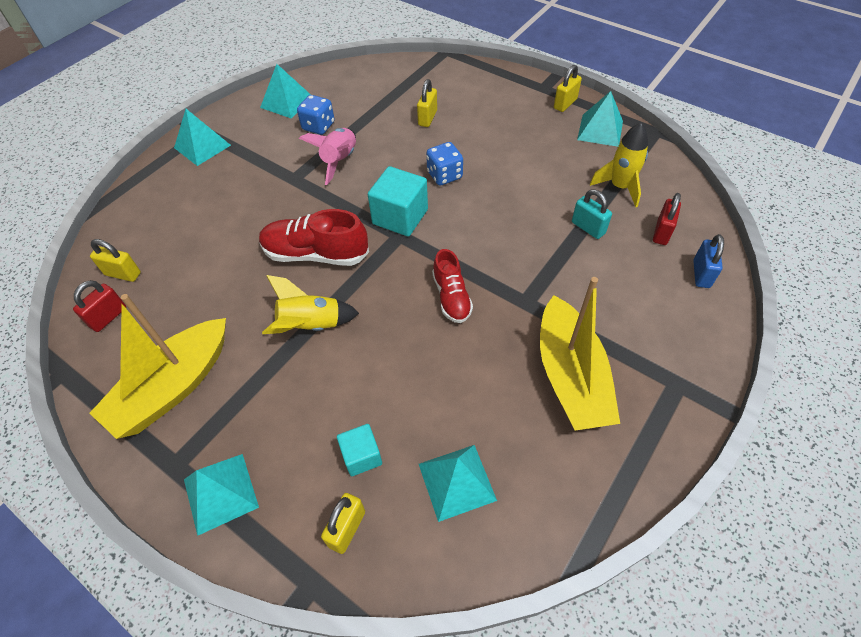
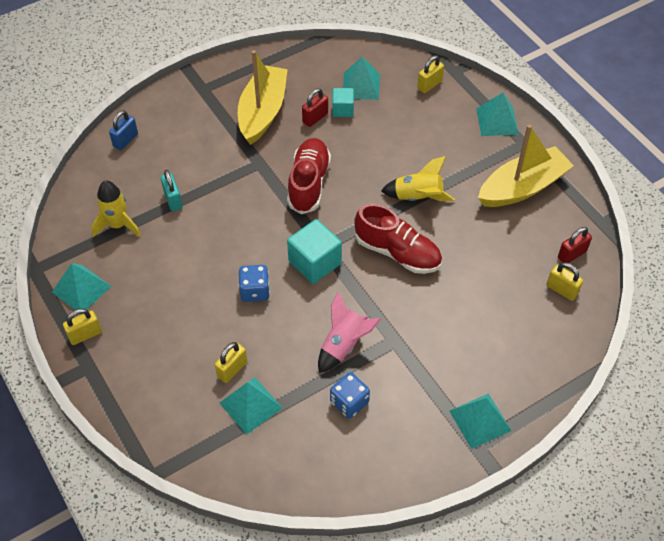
camera: 160 degrees left, 0 degrees up
(286, 102) = (373, 458): turquoise pyramid -> turquoise pyramid (250, 405)
(361, 456) = (410, 113): turquoise cube -> turquoise cube (342, 109)
(451, 297) = (309, 183): red shoe -> red shoe, size x1.57
(661, 232) = (123, 177): red padlock -> red padlock (315, 118)

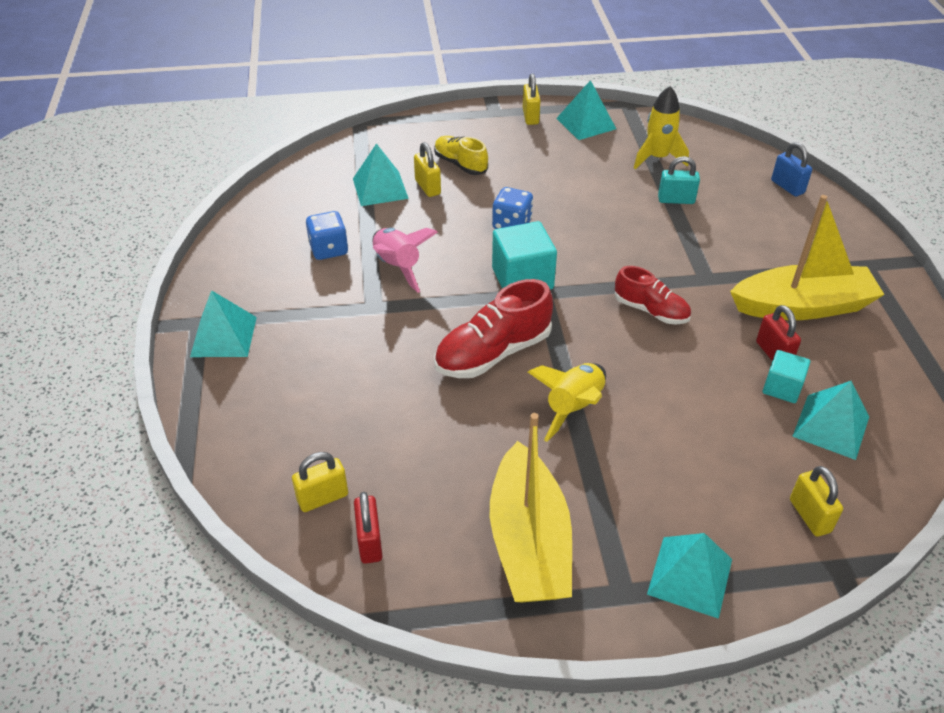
camera: 115 degrees right, 10 degrees down
(187, 359) = (460, 164): none -> yellow shoe
(262, 112) = (802, 306): yellow boat -> yellow boat turned 45 degrees counterclockwise
(309, 183) = (651, 310): red shoe -> red shoe, size x0.64

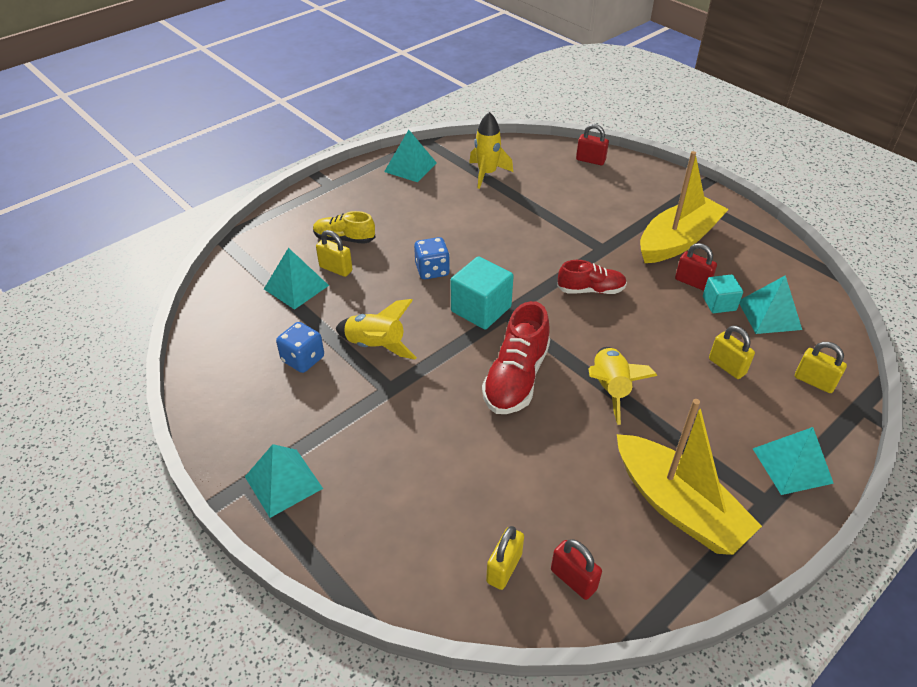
camera: 35 degrees left, 0 degrees up
(397, 267) = (376, 346): pink rocket -> yellow rocket
(530, 116) = (362, 178): yellow padlock -> yellow padlock (727, 366)
(676, 200) = (529, 200): turquoise padlock -> none
(787, 187) = (590, 160): blue padlock -> red padlock

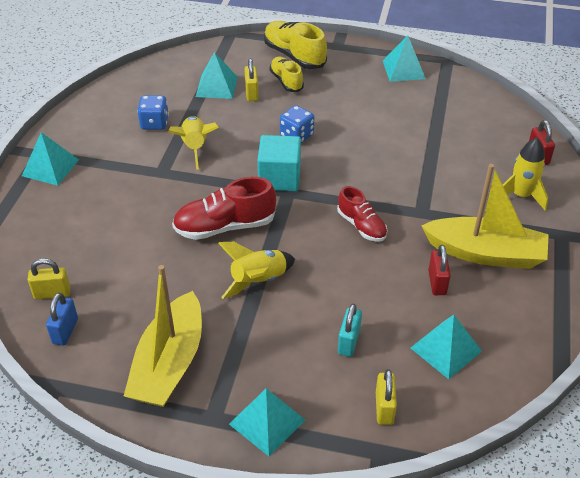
camera: 55 degrees right, 0 degrees up
(312, 216) = (294, 56): none -> yellow shoe
(487, 174) = (444, 109): yellow rocket -> yellow rocket (521, 196)
(573, 580) = (65, 331): red padlock -> blue padlock
(719, 303) = (426, 310): turquoise cube -> none
(727, 366) = (349, 342): yellow padlock -> turquoise padlock

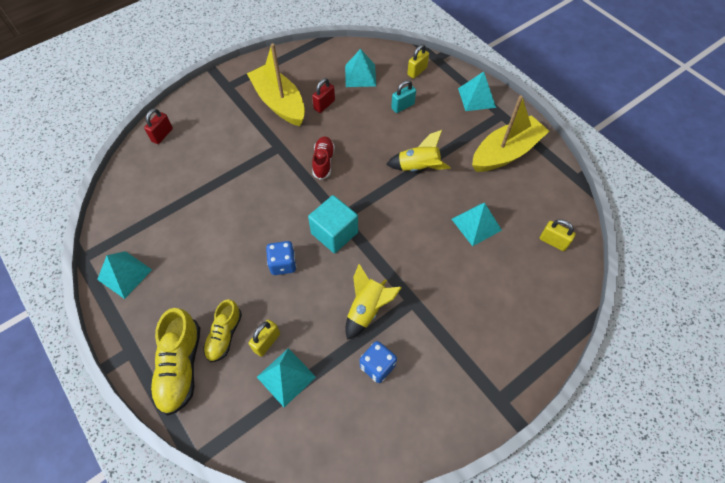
camera: 140 degrees left, 15 degrees up
(50, 167) = (499, 374): turquoise pyramid -> turquoise pyramid (476, 224)
(65, 331) = (556, 209): blue padlock -> none
(225, 226) = (406, 218): red shoe -> none
(521, 196) = (212, 119): yellow rocket -> none

